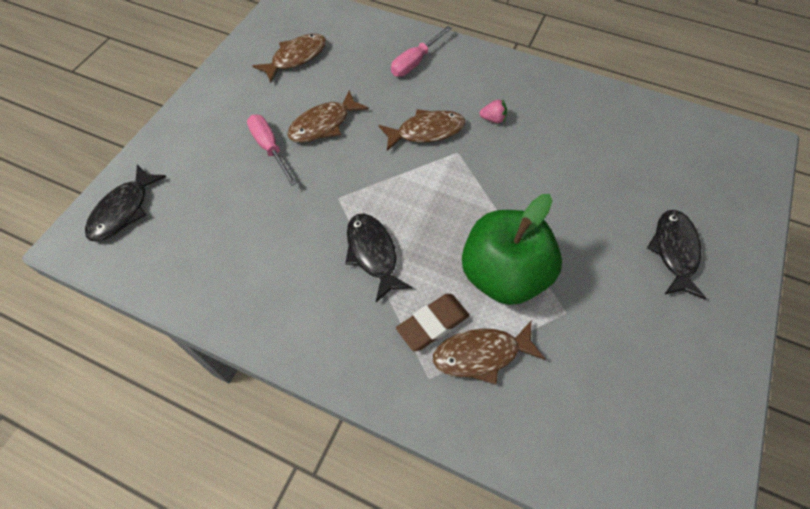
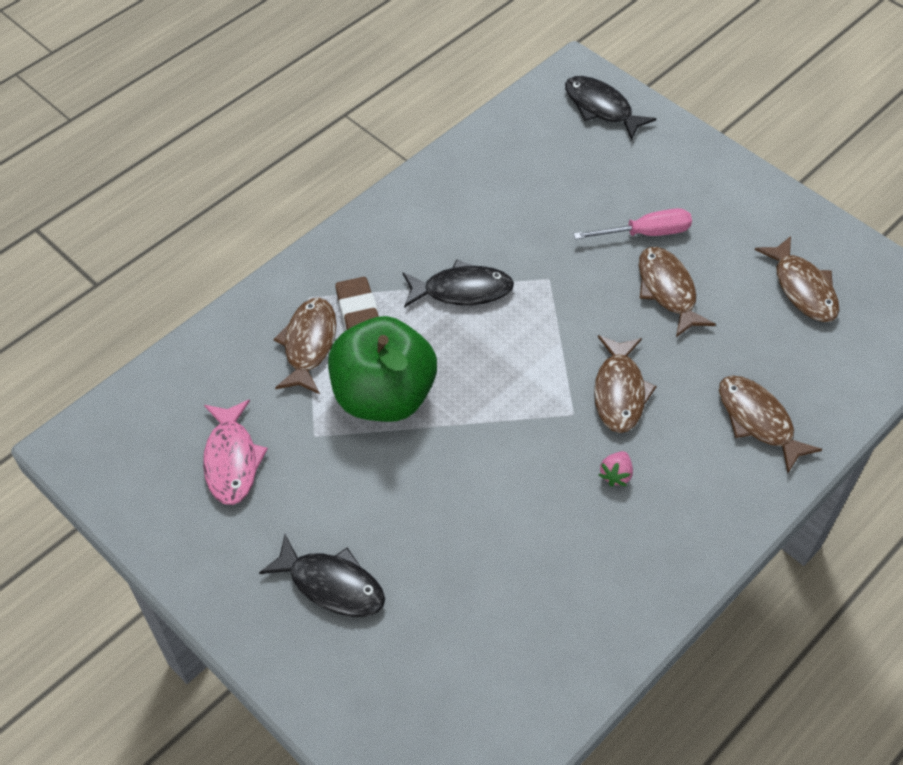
camera: 110 degrees right, 5 degrees down
(415, 62) = (758, 421): pink screwdriver -> brown fish
(625, 368) = (232, 460): none -> pink fish

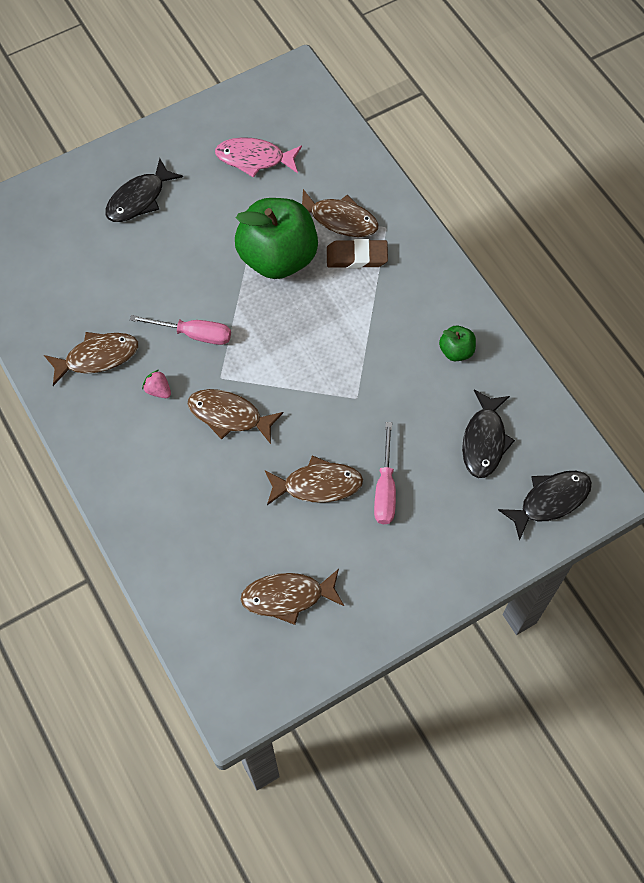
camera: 105 degrees right, 10 degrees up
(458, 204) = (456, 351): none -> green apple
(462, 290) = (362, 332): black fish -> black fish (484, 440)
(524, 458) = (193, 334): none -> pink screwdriver
(758, 421) = (169, 507): brown fish -> brown fish (97, 357)

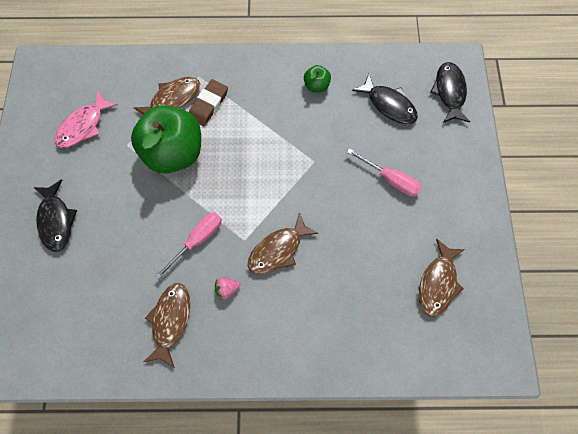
camera: 60 degrees left, 5 degrees up
(317, 485) = (365, 219): brown fish -> none

